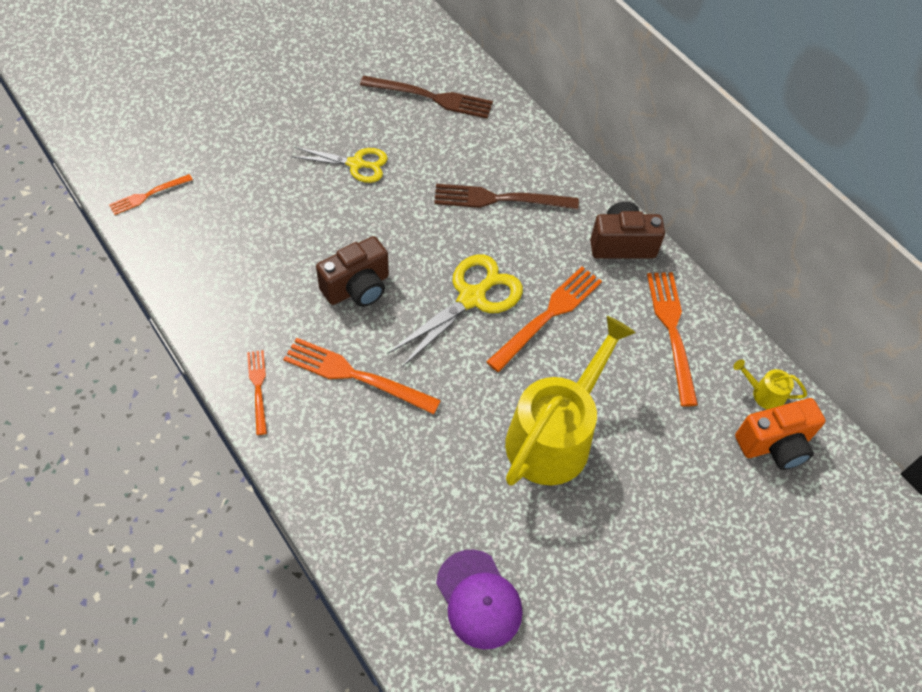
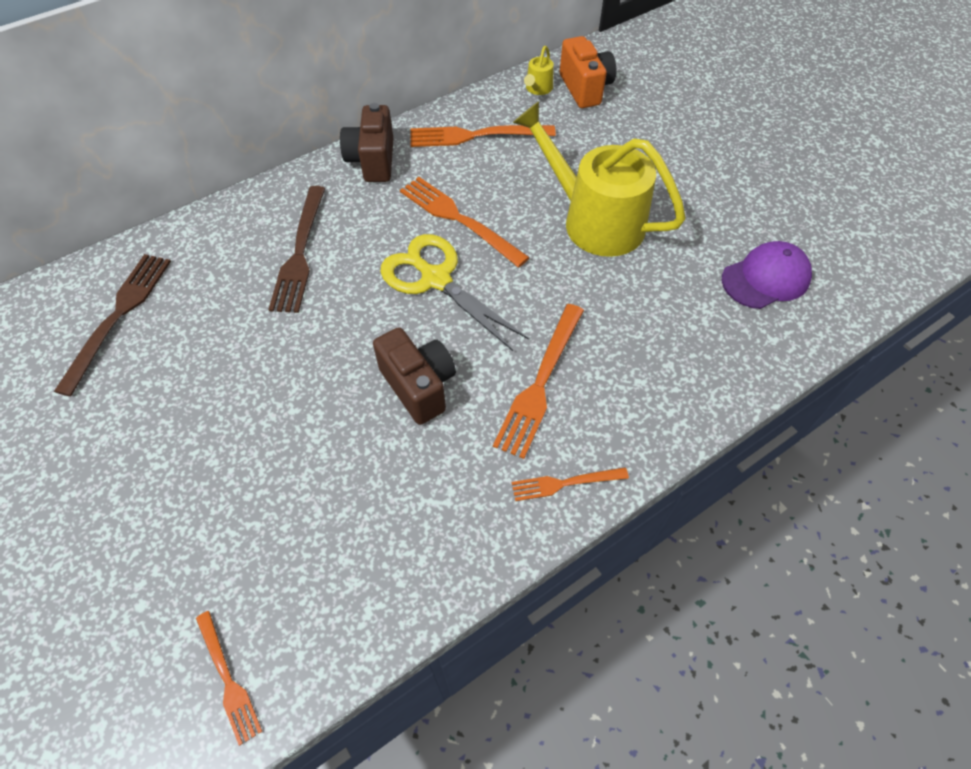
camera: 85 degrees left, 0 degrees up
(356, 164) = (218, 396): yellow scissors -> none

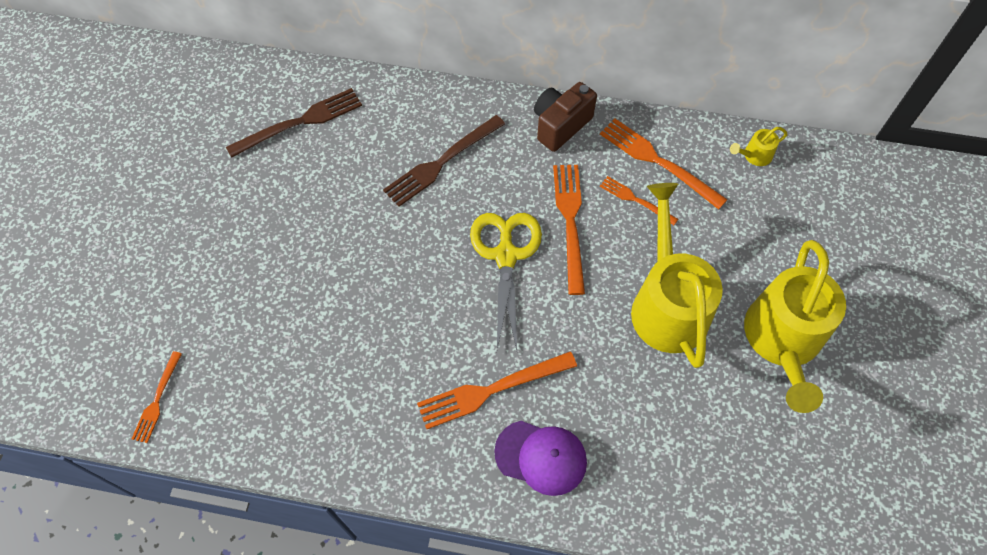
camera: 45 degrees right, 5 degrees up
(419, 386) = (416, 322): brown camera -> none
(565, 483) = (432, 468): orange fork -> orange fork (635, 200)
(585, 88) = (795, 185): orange camera -> none
(693, 185) = (782, 341): none -> yellow watering can
(765, 278) = (744, 464): purple cap -> purple cap (541, 457)

